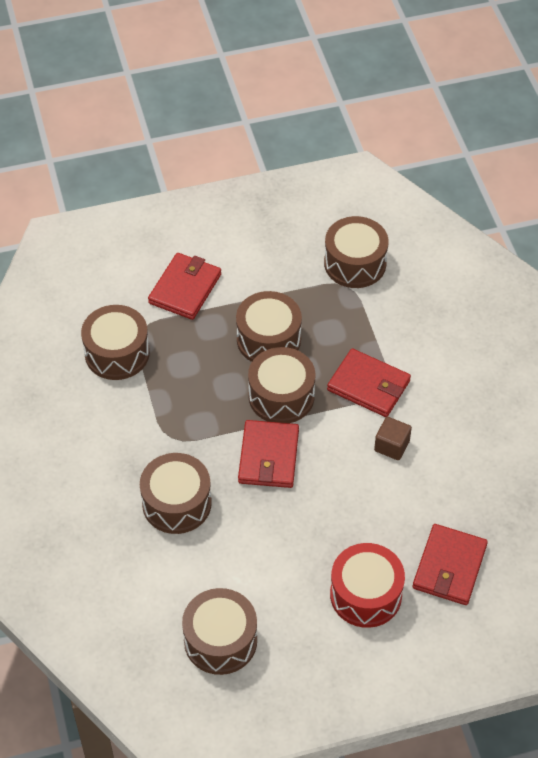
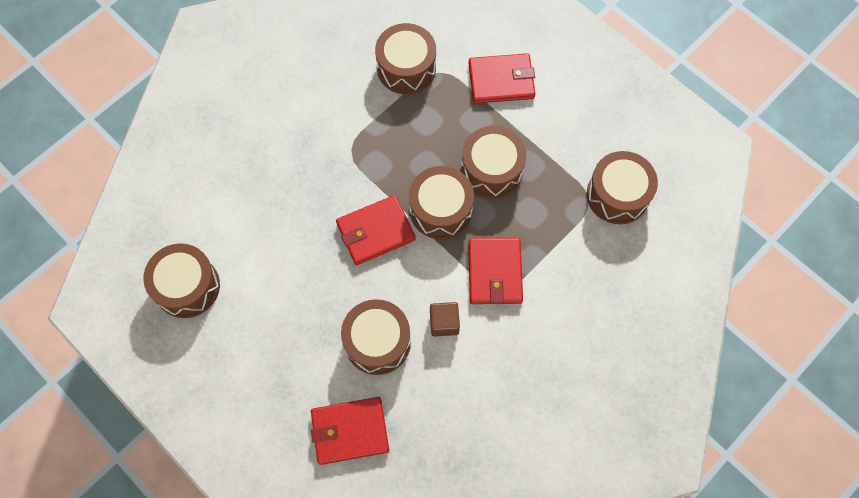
camera: 60 degrees right, 15 degrees up
(176, 503) = (292, 188): brown drum -> brown drum (377, 342)
(366, 594) = (286, 376): red drum -> none

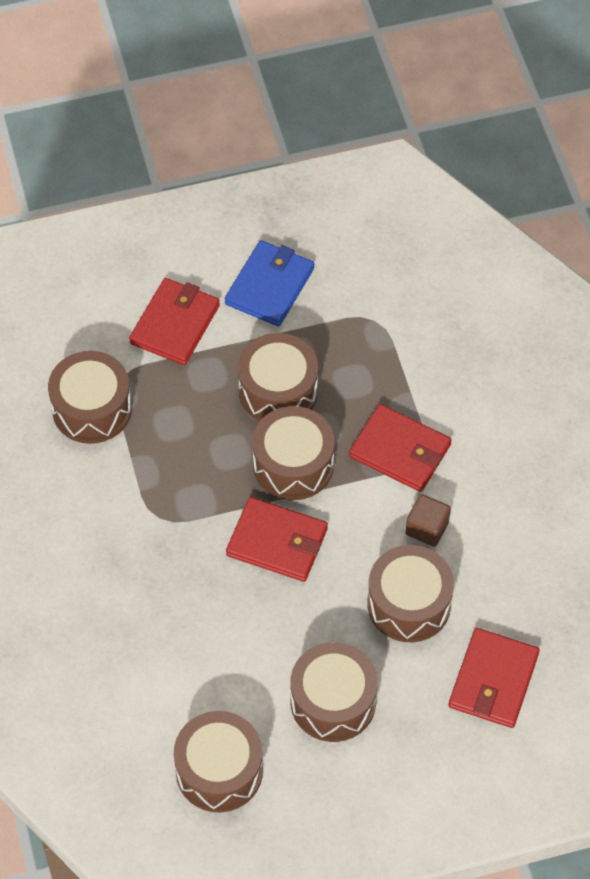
camera: 60 degrees left, 10 degrees down
(375, 231) = (277, 542): red wallet -> red wallet turned 75 degrees counterclockwise
(570, 121) = (269, 286): none -> blue wallet
(617, 195) = (385, 291): brown drum -> brown drum (333, 702)

